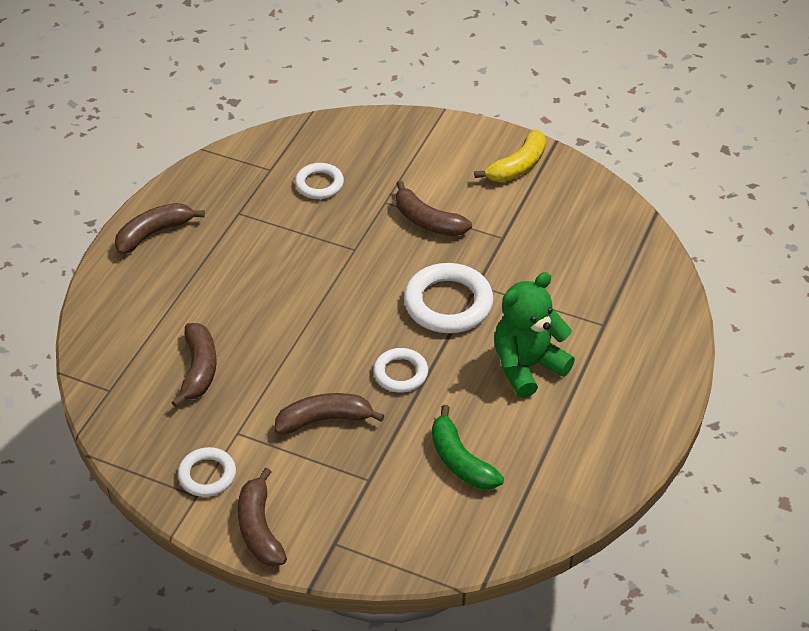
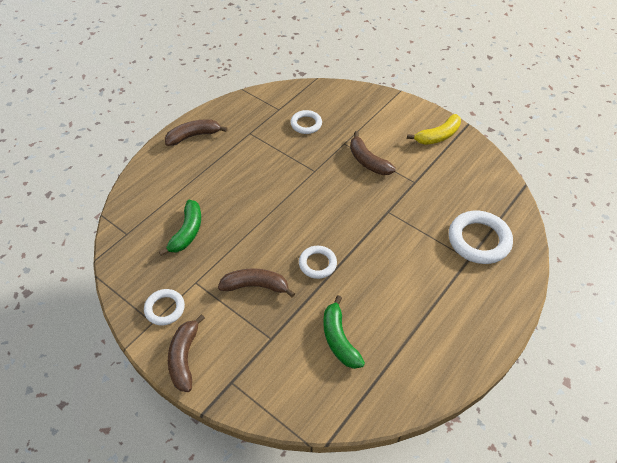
camera: 15 degrees right, 5 degrees up
(199, 369) = (187, 232): brown banana -> green banana
(448, 303) = (364, 220): white ring -> white ring (479, 240)
(527, 366) = (406, 278): green teddy bear -> none

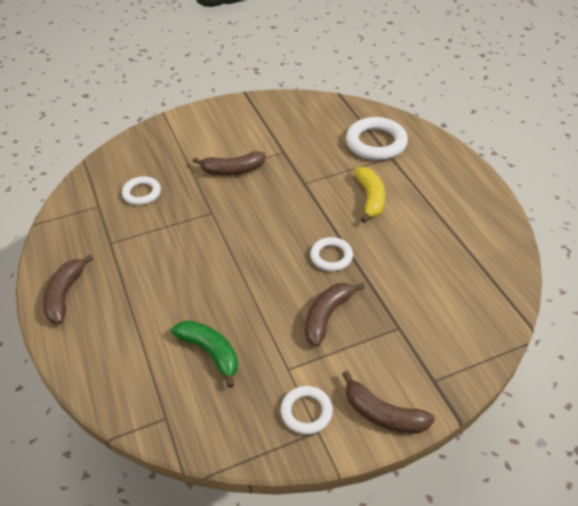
camera: 60 degrees left, 5 degrees down
(339, 339) = (427, 275): green banana -> none
(438, 136) = (242, 114): yellow banana -> yellow banana (370, 198)

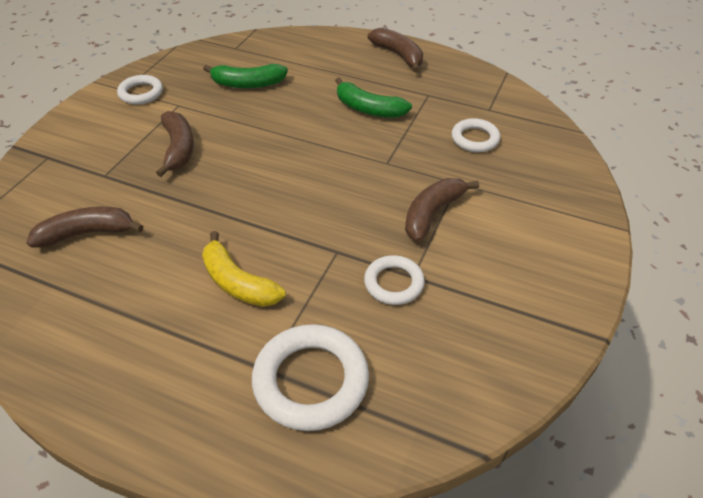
camera: 135 degrees right, 0 degrees up
(163, 259) = (368, 109): none -> green banana
(331, 256) = (221, 194): white ring -> white ring (393, 283)
(383, 414) = (80, 119): brown banana -> brown banana (87, 233)

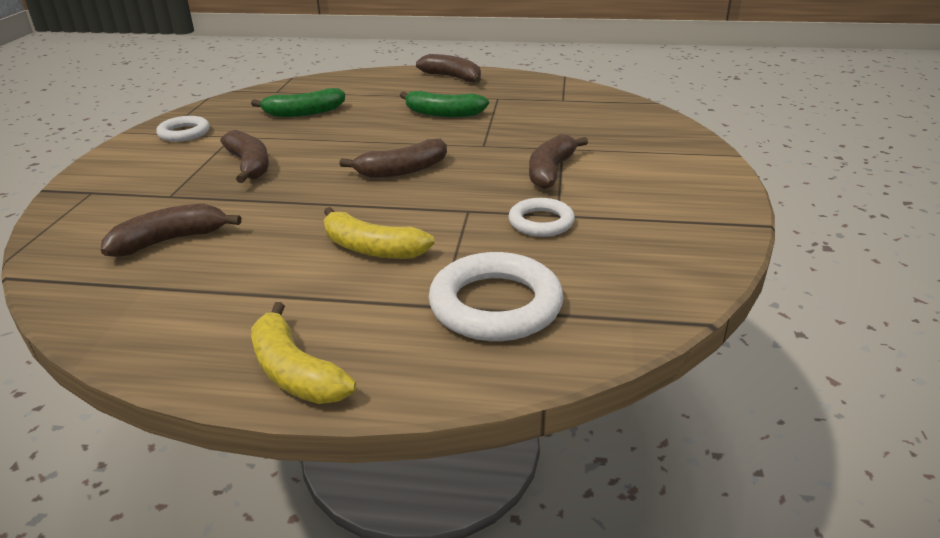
camera: 15 degrees left, 15 degrees down
(127, 416) = (295, 372): none -> yellow banana
(301, 184) = (402, 170): none -> brown banana
(475, 139) = (561, 119): white ring -> none

